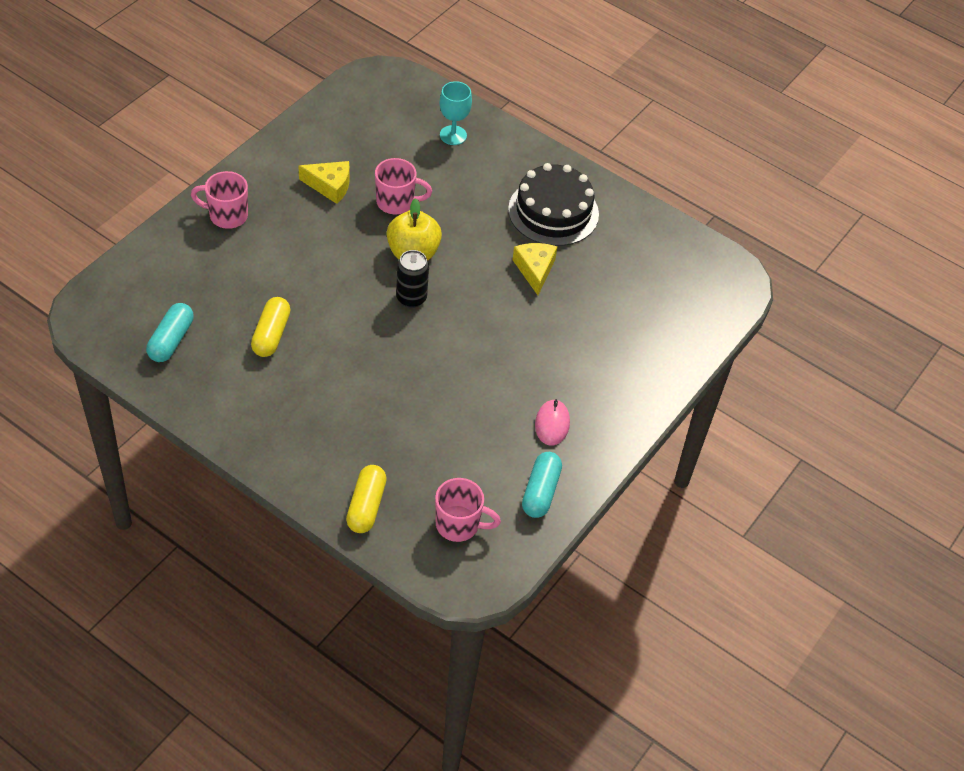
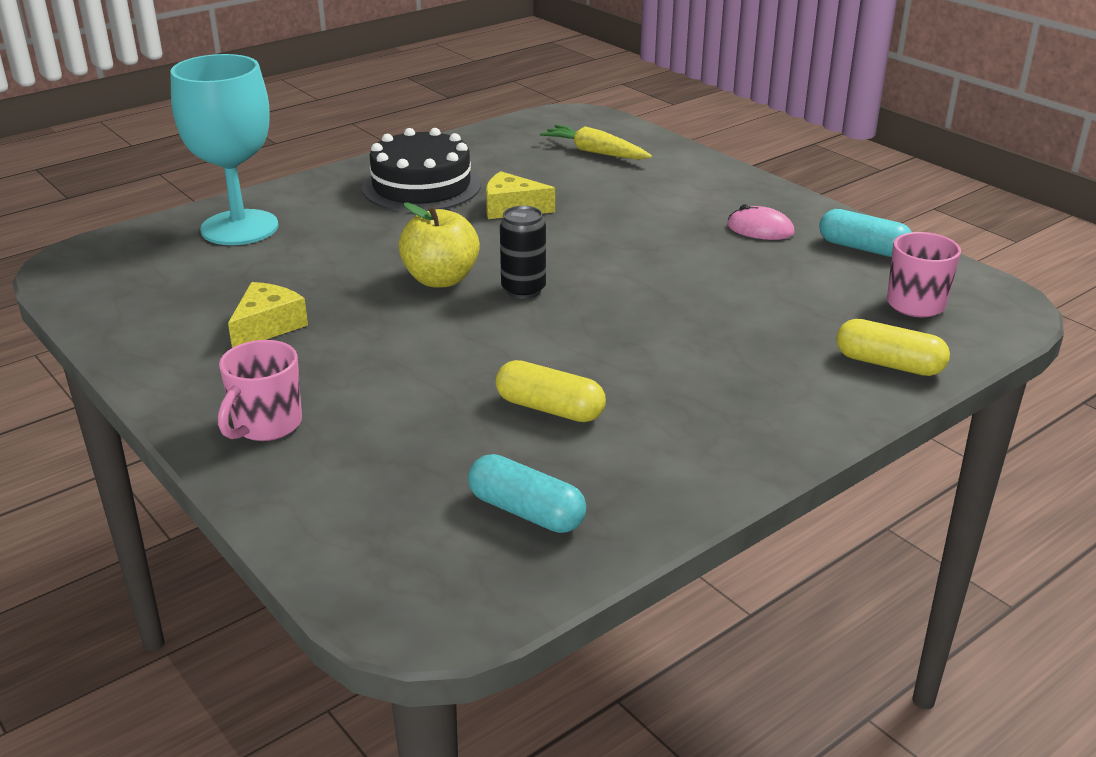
camera: 70 degrees left, 20 degrees down
(396, 202) = (337, 280): pink mug -> none
(453, 135) = (239, 228): turquoise goblet -> turquoise goblet, size x1.94
(661, 303) = (595, 152): none -> yellow carrot

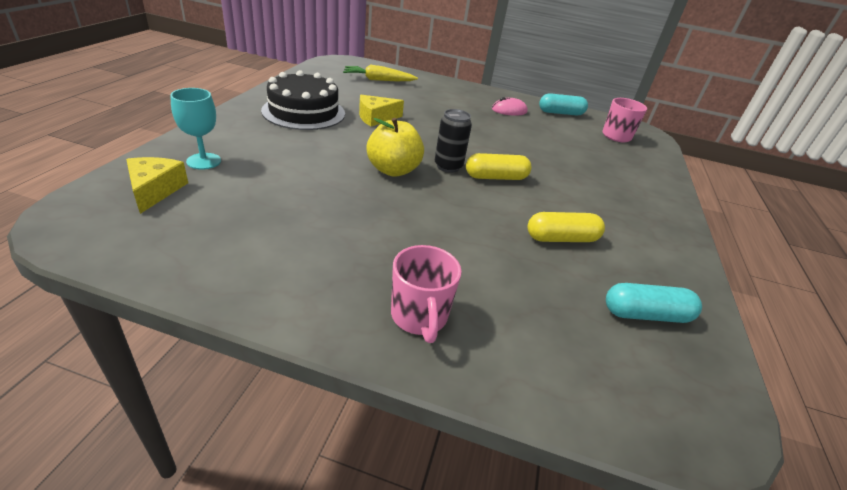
camera: 40 degrees left, 5 degrees up
(239, 228) = (204, 161): turquoise goblet -> turquoise goblet, size x0.52
(267, 326) = (319, 233): yellow cheese -> yellow cheese (155, 190)
(889, 364) = (650, 168): yellow capsule -> yellow capsule (496, 177)

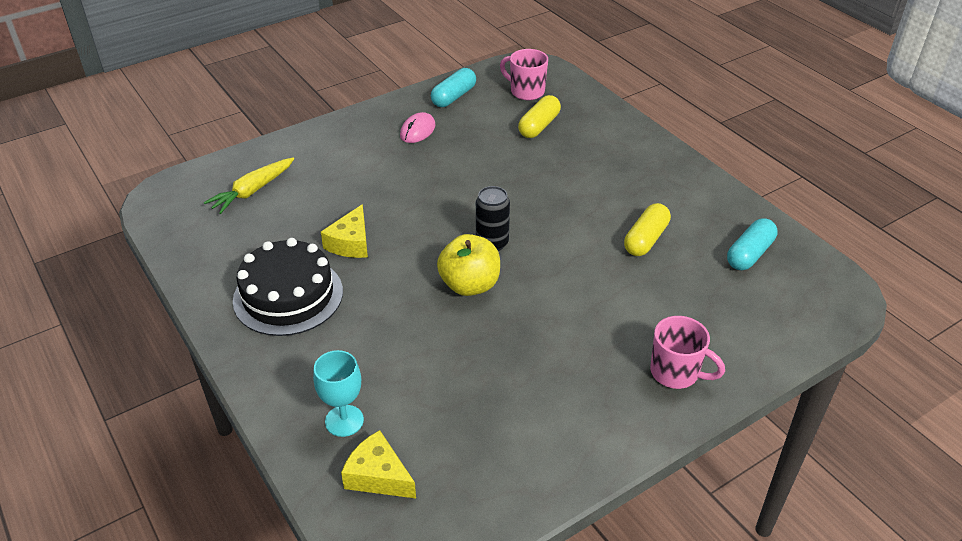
camera: 45 degrees left, 5 degrees up
(496, 177) = (534, 222): yellow capsule -> yellow capsule (539, 126)

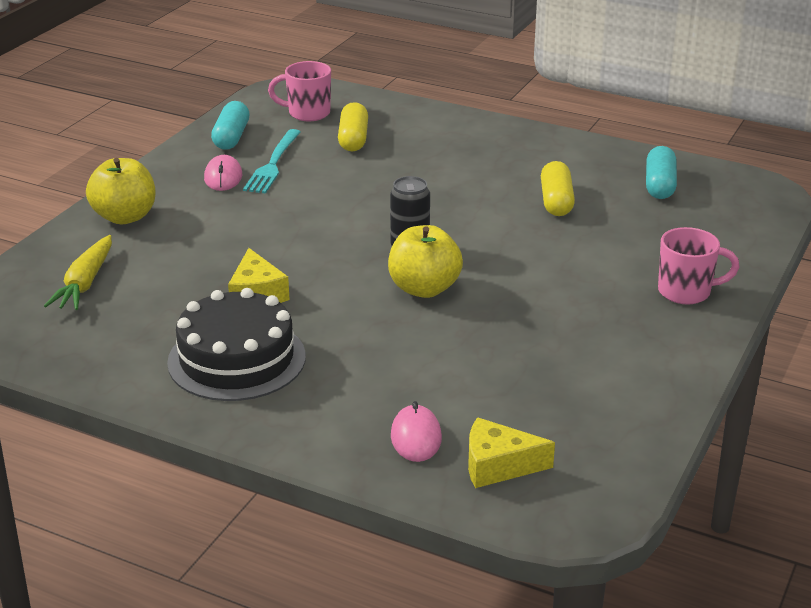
camera: 30 degrees left, 10 degrees down
(324, 143) = (125, 217): none -> yellow apple
(344, 421) = (416, 437): turquoise goblet -> pink mouse
(461, 131) = (273, 165): none -> turquoise fork

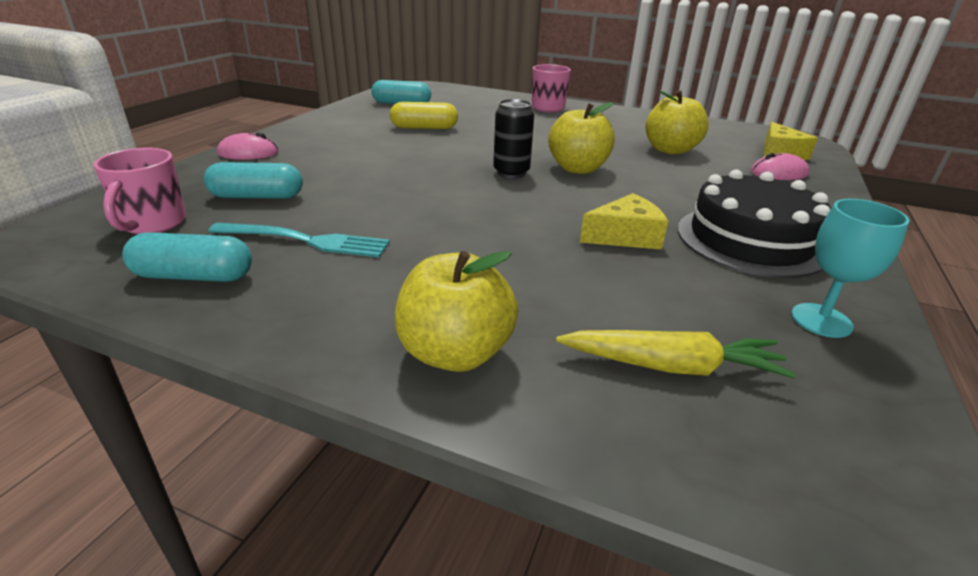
camera: 95 degrees left, 0 degrees up
(107, 355) = (821, 320): none -> turquoise goblet
(223, 177) = (333, 274): pink mouse -> pink mouse (248, 153)
(353, 139) = (257, 196): yellow capsule -> turquoise capsule
(499, 366) = (670, 150): none -> yellow apple

